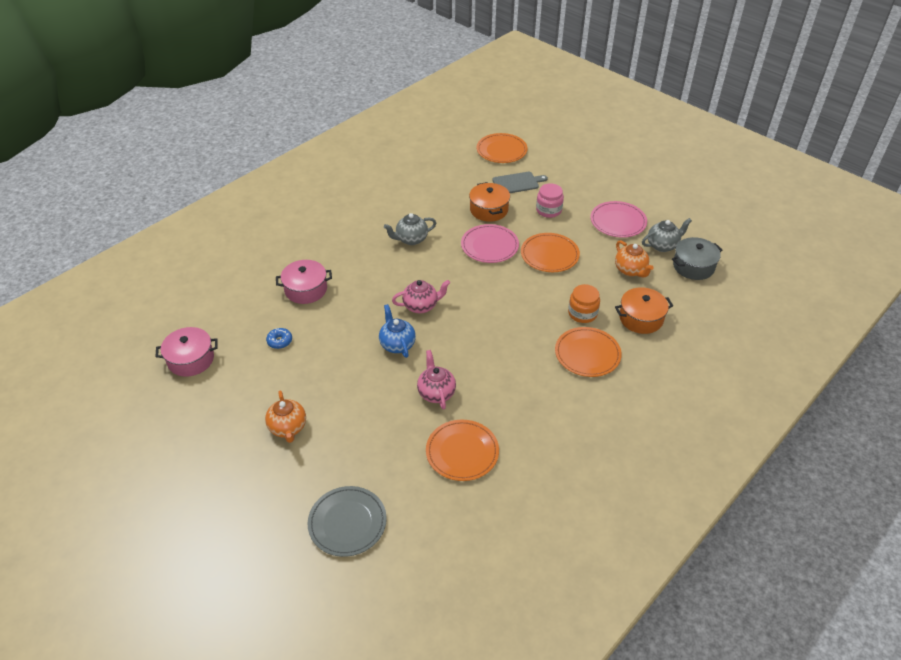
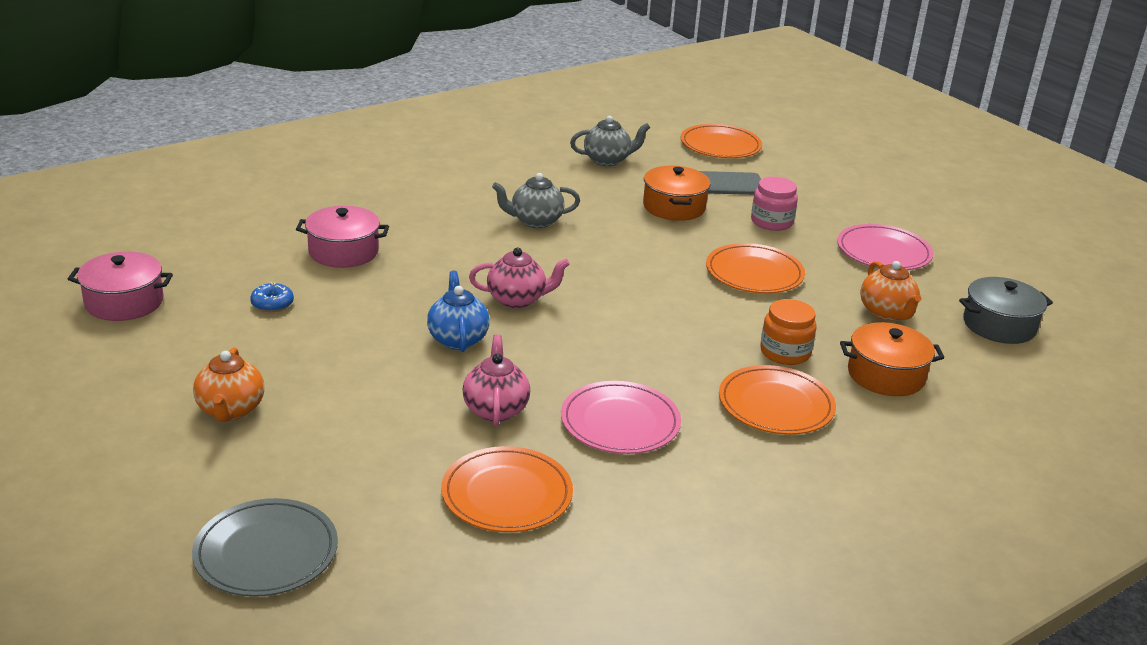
camera: 10 degrees right, 15 degrees down
(489, 246) = (659, 248): pink plate -> pink plate (620, 422)
(662, 245) = (952, 292): grey teapot -> grey teapot (608, 160)

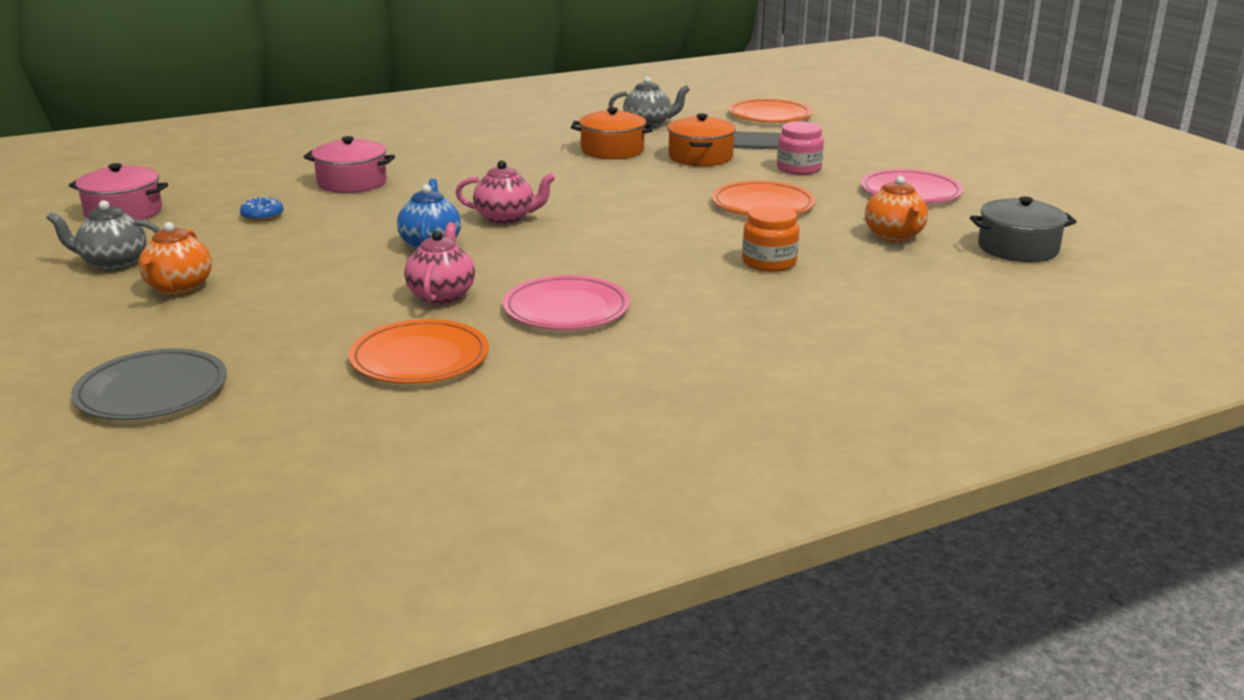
camera: 10 degrees right, 5 degrees down
(535, 221) = (553, 165): grey teapot -> grey teapot (113, 263)
(776, 405) = (740, 301): orange plate -> none
(886, 375) = (873, 282): orange pot -> orange pot (612, 150)

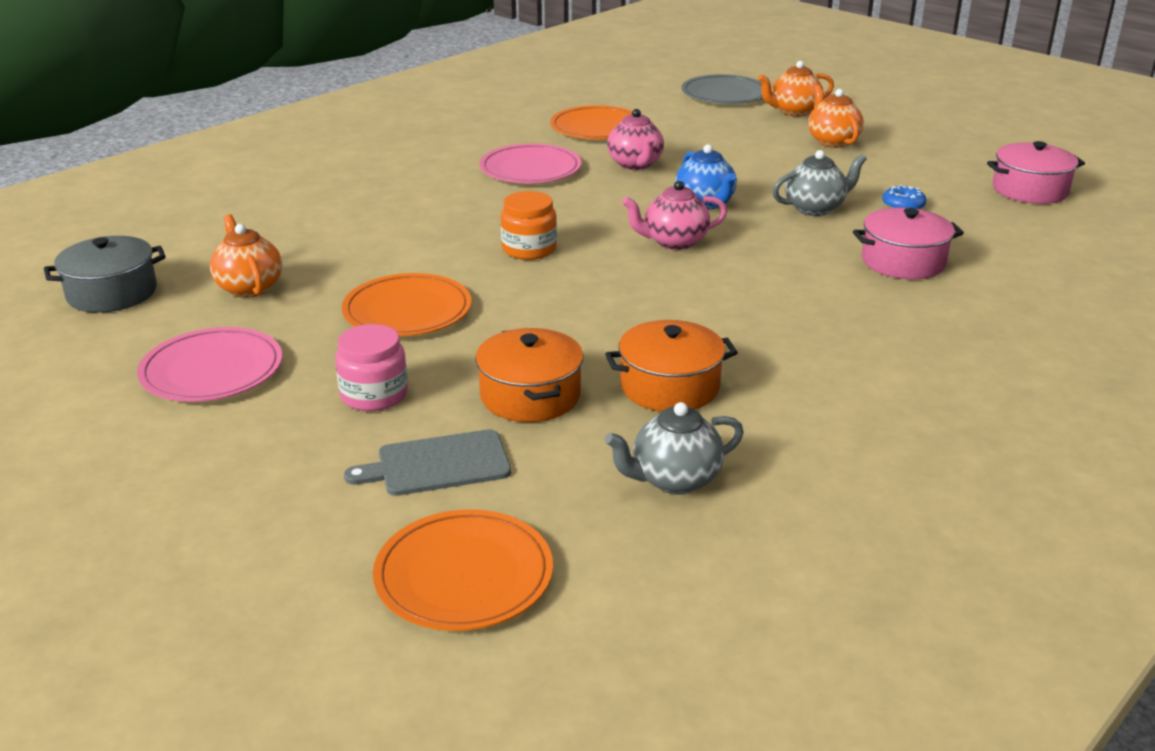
camera: 160 degrees right, 5 degrees up
(113, 263) = (921, 150): grey teapot -> grey teapot (815, 208)
(127, 340) = (793, 111): none -> orange teapot
(769, 262) = (380, 234): orange jar -> orange jar (529, 249)

